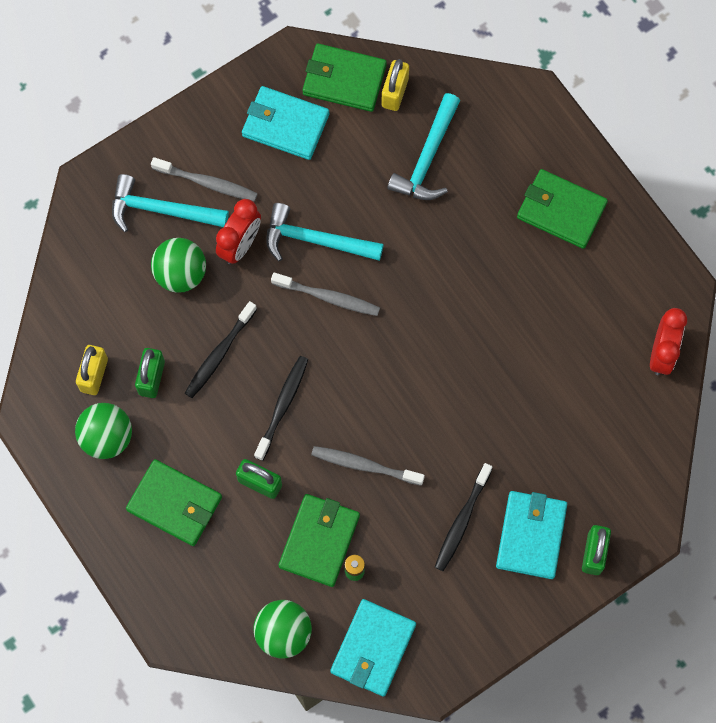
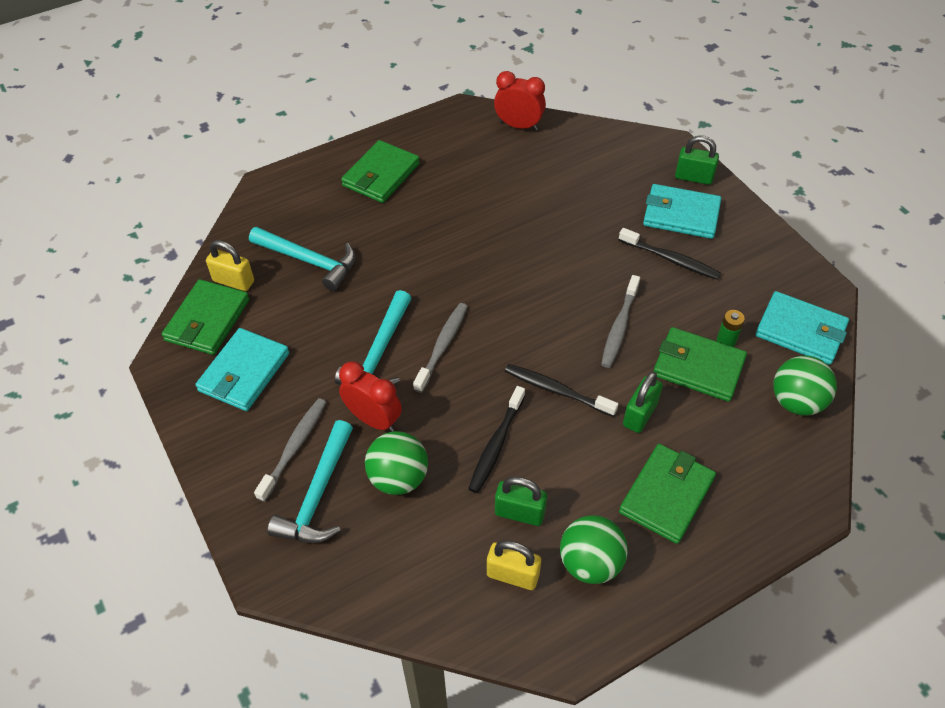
camera: 85 degrees left, 20 degrees down
(219, 354) = (496, 445): black toothbrush -> black toothbrush turned 75 degrees clockwise

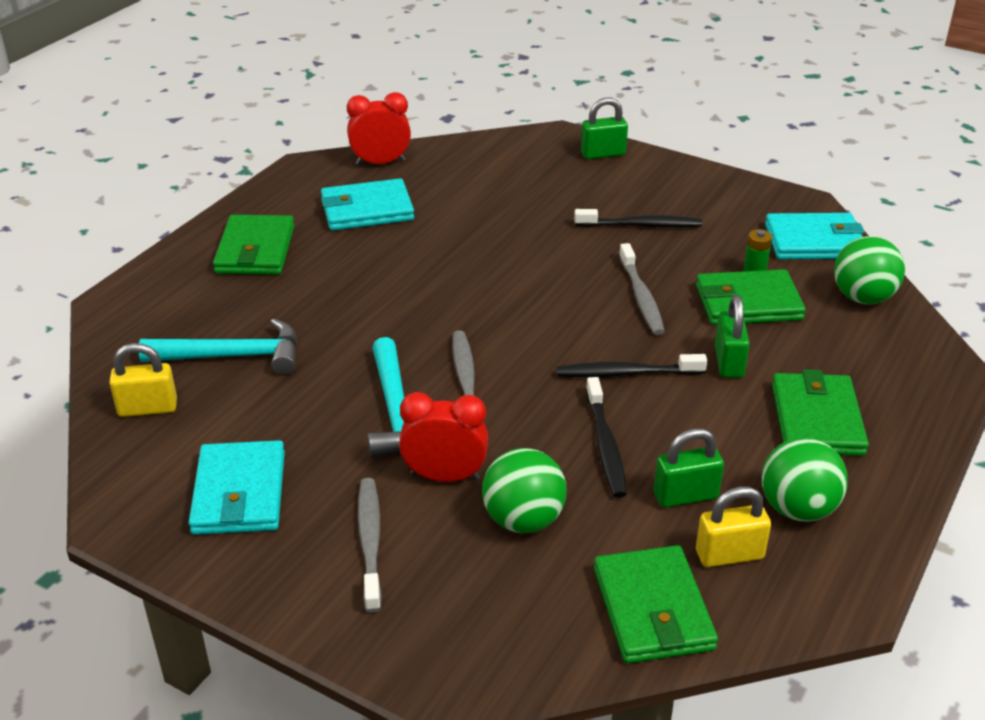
camera: 30 degrees left, 15 degrees down
(207, 320) = (144, 459): green wallet -> green wallet (653, 609)
(318, 494) = (440, 575): turquoise hammer -> none
(681, 214) = (618, 187): turquoise wallet -> turquoise wallet (367, 210)

